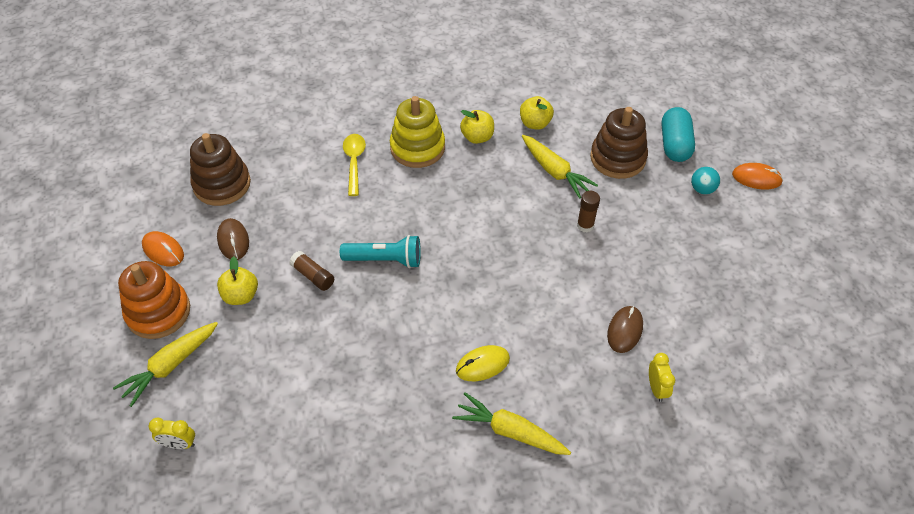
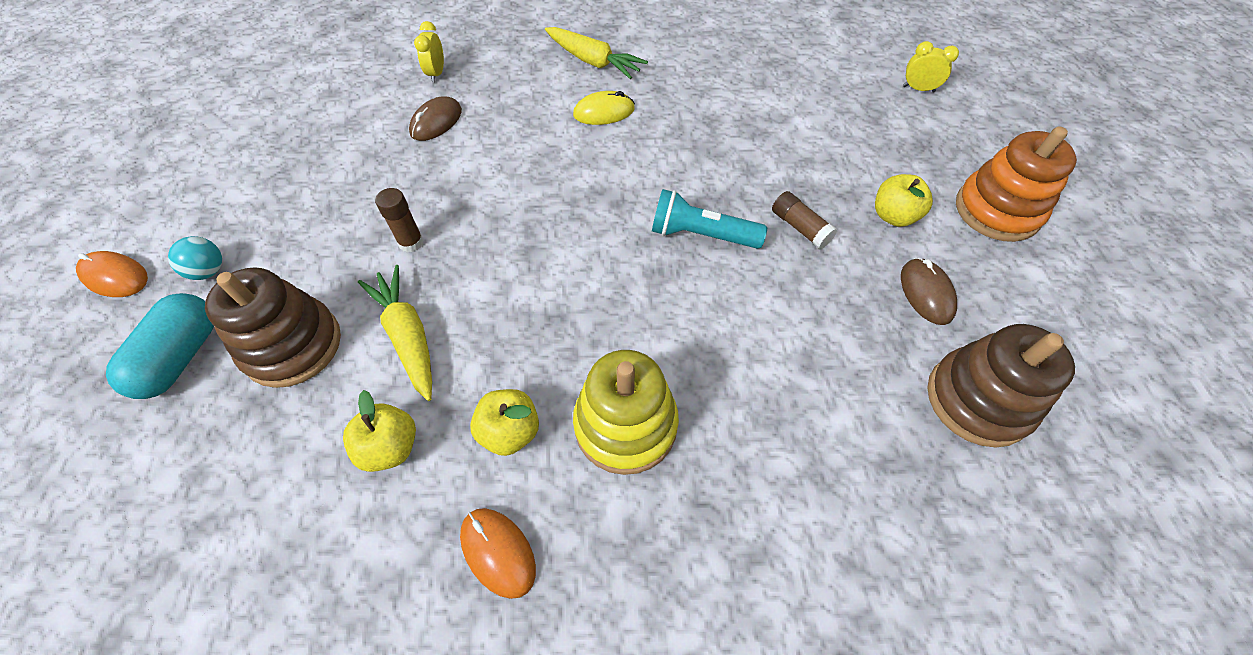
camera: 170 degrees left, 5 degrees up
(163, 250) = (1029, 293): orange mouse -> orange mouse (498, 552)
(170, 366) = (956, 152): yellow carrot -> none
(354, 162) = (744, 410): yellow spoon -> none

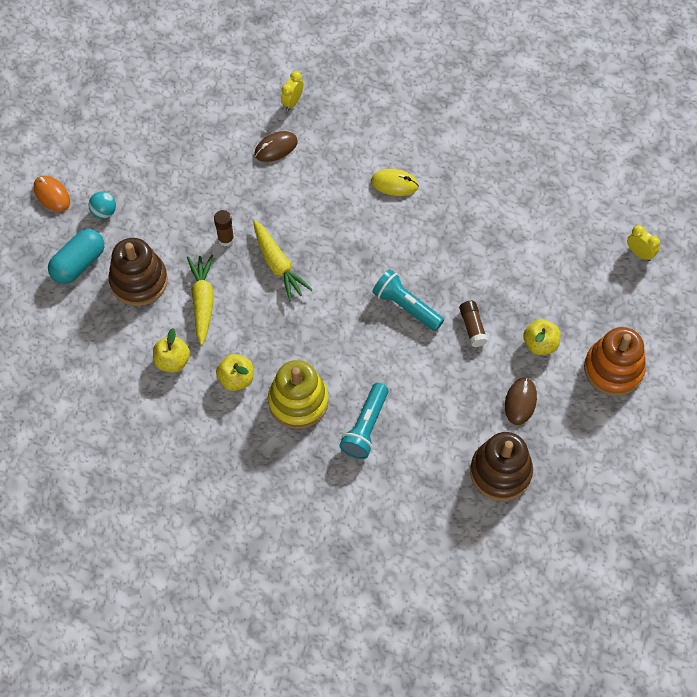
camera: 25 degrees right, 5 degrees up
(498, 552) = (206, 435): orange mouse -> none
(594, 62) = (411, 134): yellow carrot -> yellow carrot (278, 265)
(748, 420) = (365, 427): none -> turquoise flashlight

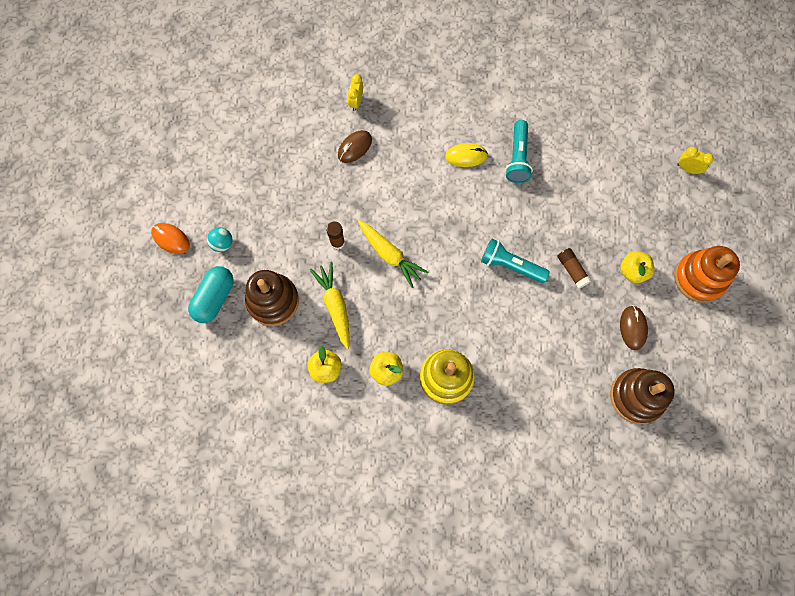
camera: 15 degrees left, 10 degrees up
(365, 427) = (511, 386): turquoise flashlight -> turquoise flashlight (517, 158)

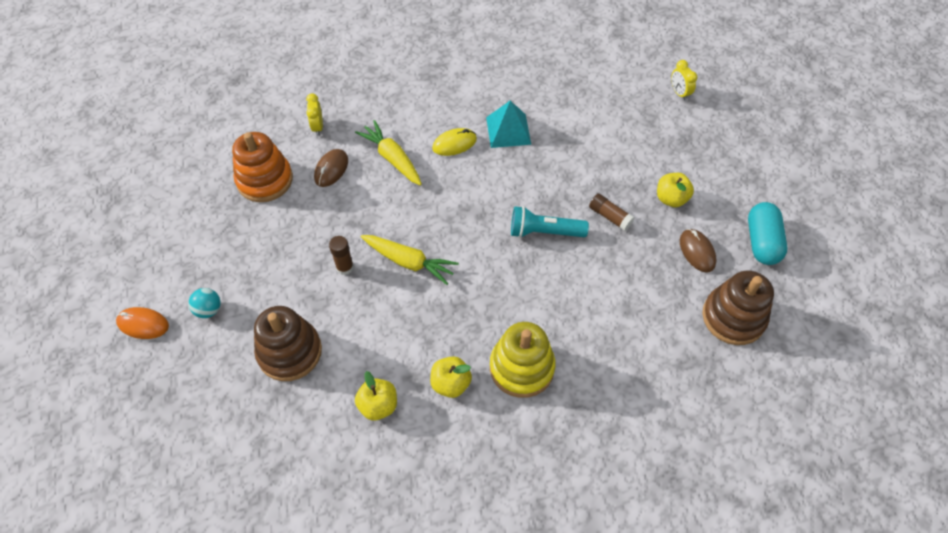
camera: 20 degrees left, 15 degrees down
(215, 298) = (217, 372): turquoise capsule -> turquoise capsule (762, 242)
(335, 305) = (365, 333): yellow carrot -> yellow carrot (392, 158)
(517, 158) = (508, 130): turquoise flashlight -> turquoise pyramid
(687, 169) = (679, 93): yellow clock -> yellow clock turned 120 degrees counterclockwise
(699, 278) = (739, 185): orange stacking toy -> orange stacking toy (265, 180)

